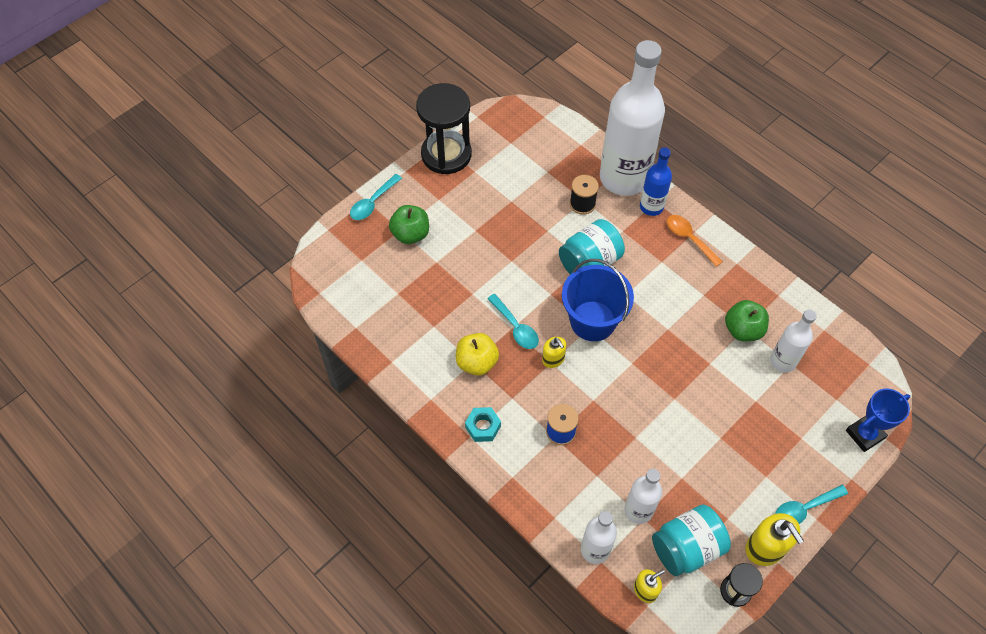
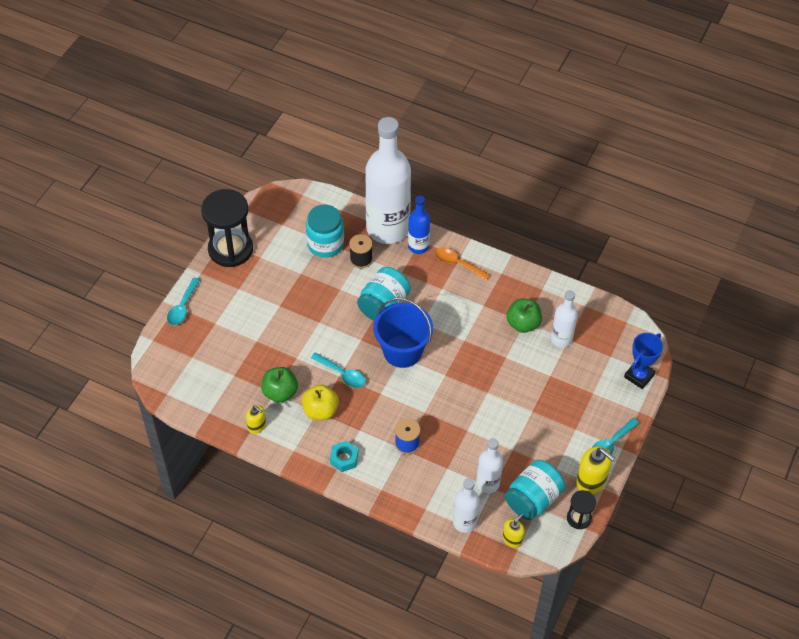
camera: 20 degrees left, 5 degrees down
(410, 234) = (226, 324): green apple -> green apple (280, 392)
(549, 176) = (325, 244): none -> turquoise jar
(553, 359) = (381, 390): yellow soap dispenser -> yellow soap dispenser (257, 426)

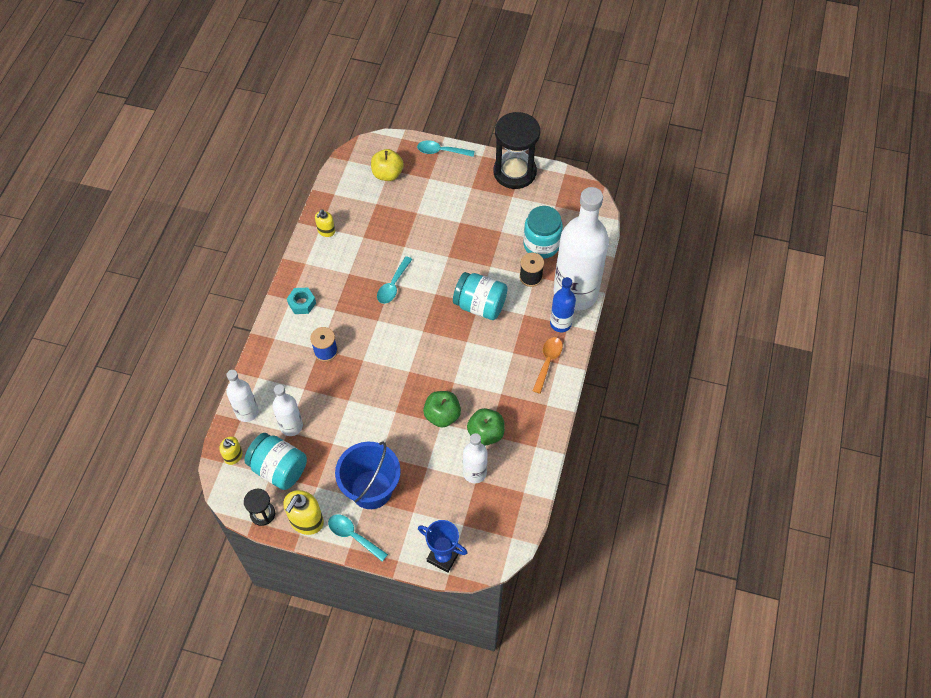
camera: 80 degrees right, 5 degrees up
(280, 392) = (364, 241): green apple -> green apple (442, 415)
(320, 411) = (350, 276): yellow apple -> yellow apple (387, 174)
(402, 351) = (429, 330): blue bucket -> blue bucket (371, 489)

